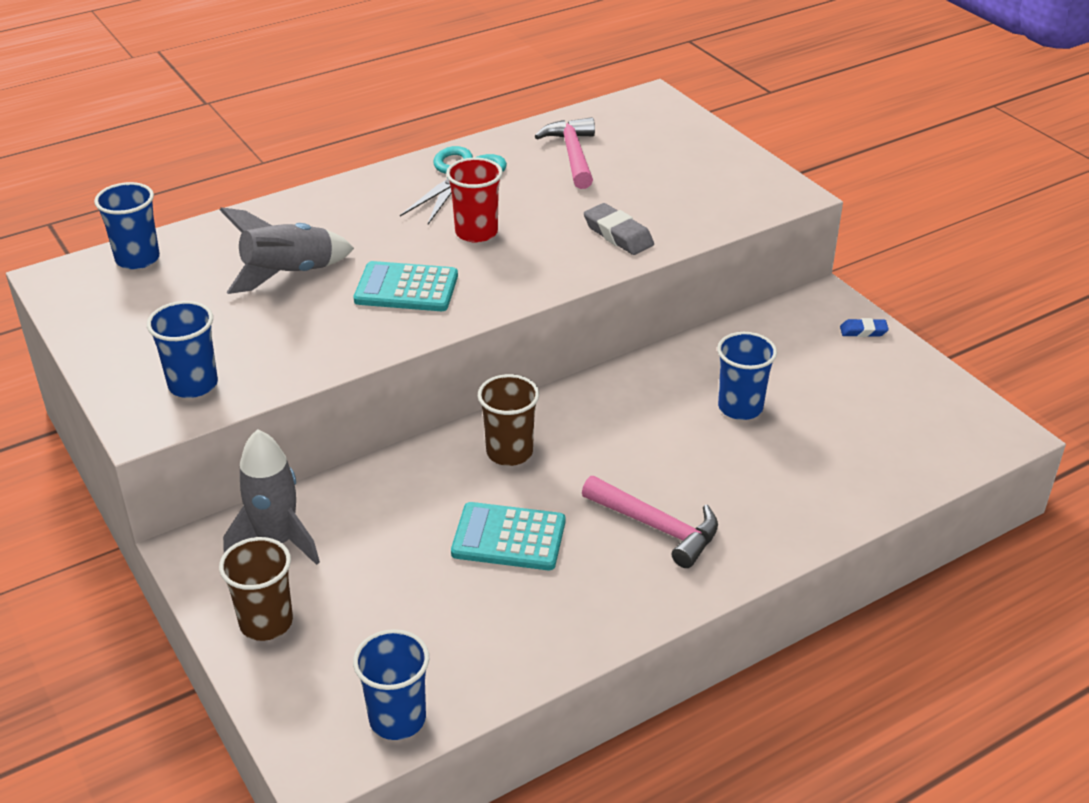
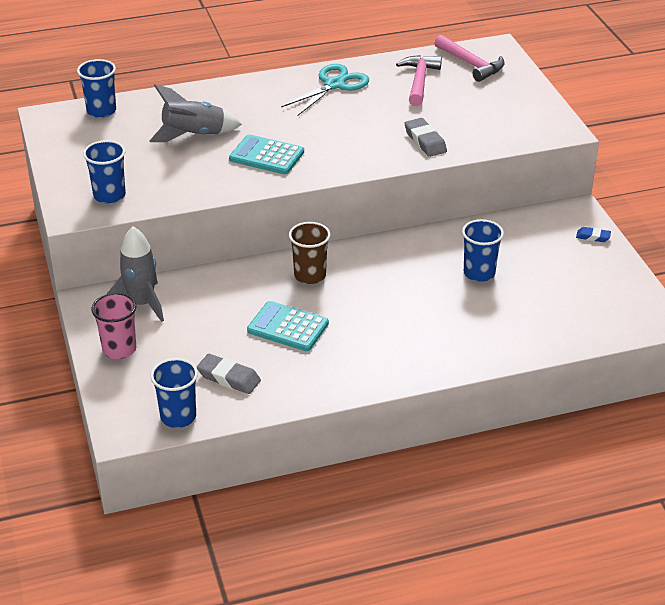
camera: 15 degrees right, 0 degrees up
(266, 622) = (119, 349): brown cup -> pink cup
(452, 637) = (228, 378): none -> grey eraser
(476, 232) = (328, 125): red cup -> none
(657, 527) = (387, 338): pink hammer -> pink hammer (471, 64)

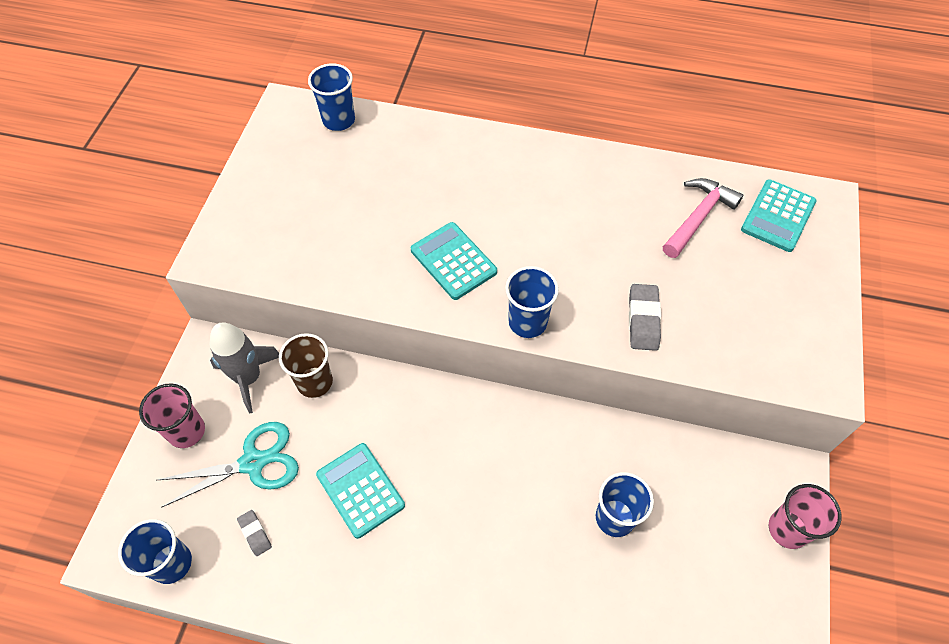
camera: 30 degrees right, 20 degrees up
(109, 195) = (260, 247): blue cup -> blue cup (527, 322)
(194, 135) = (401, 195): grey rocket -> none
(228, 378) = (255, 534): grey eraser -> grey eraser, size x0.61
(310, 275) = (432, 423): brown cup -> brown cup (315, 382)
(334, 85) = (598, 182): turquoise scissors -> turquoise scissors (253, 462)
(471, 64) = (778, 216): pink hammer -> turquoise calculator
(593, 237) = (787, 529): blue eraser -> pink cup

